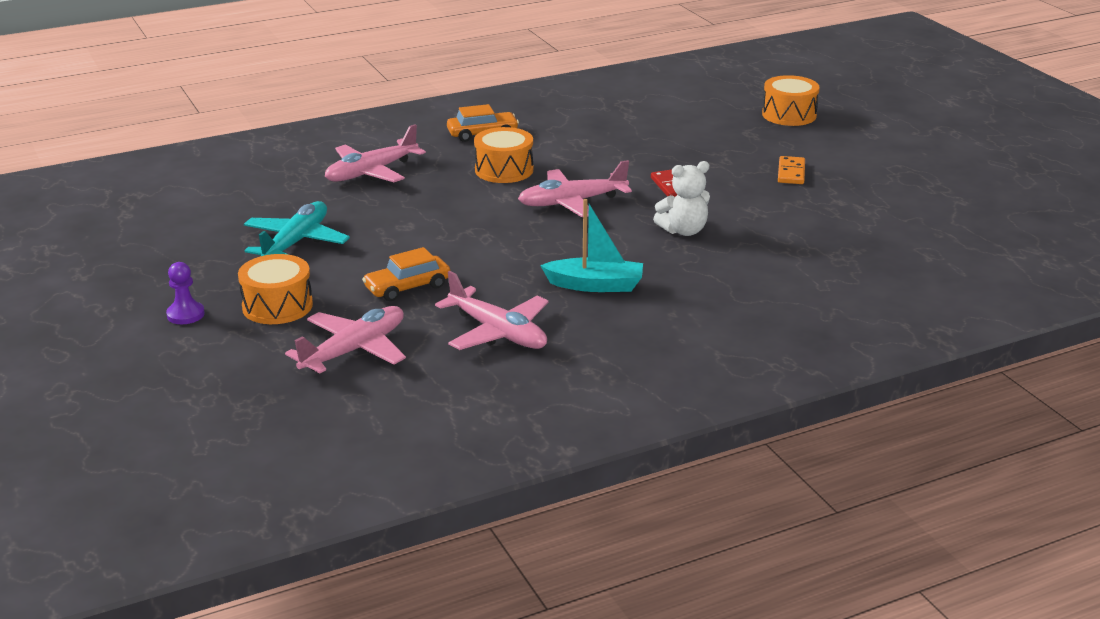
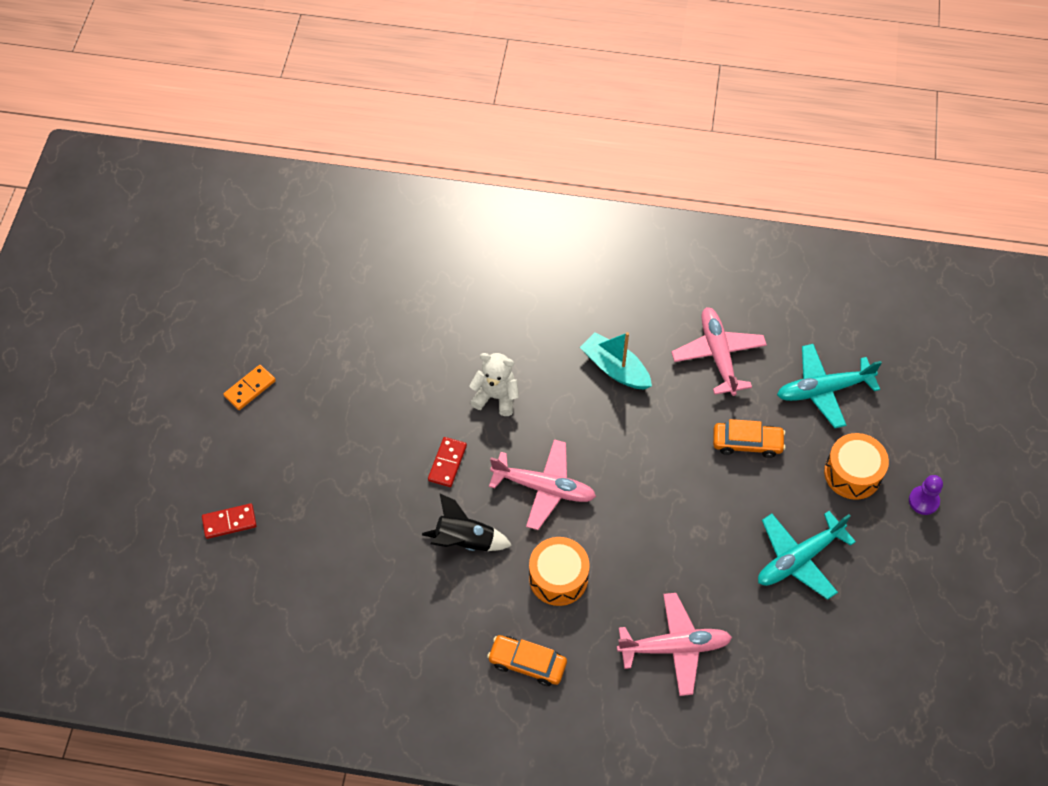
camera: 145 degrees left, 30 degrees up
(354, 350) = (823, 390): pink plane -> turquoise plane
(602, 161) = (465, 540): none -> black rocket
(789, 115) = (229, 522): orange drum -> red domino
(791, 173) = (335, 426): orange domino -> orange domino (250, 388)

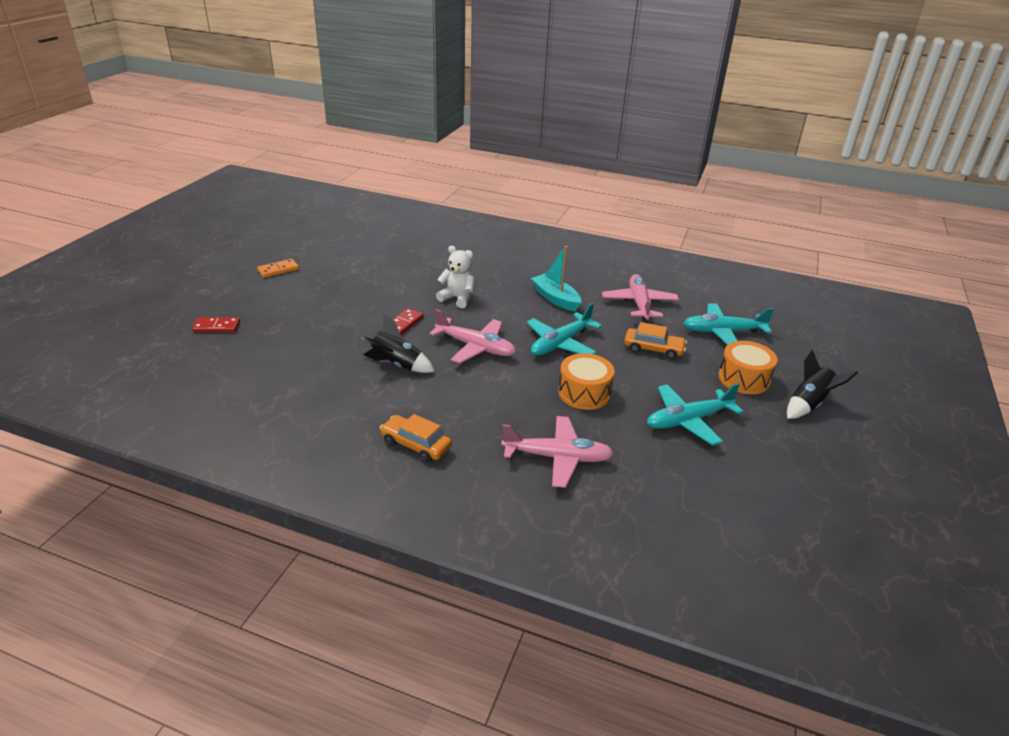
camera: 10 degrees right, 25 degrees down
(558, 577) = (467, 397): orange drum -> orange drum (584, 393)
(639, 458) = (560, 344): none -> turquoise plane
(923, 501) = (808, 404): purple pawn -> black rocket

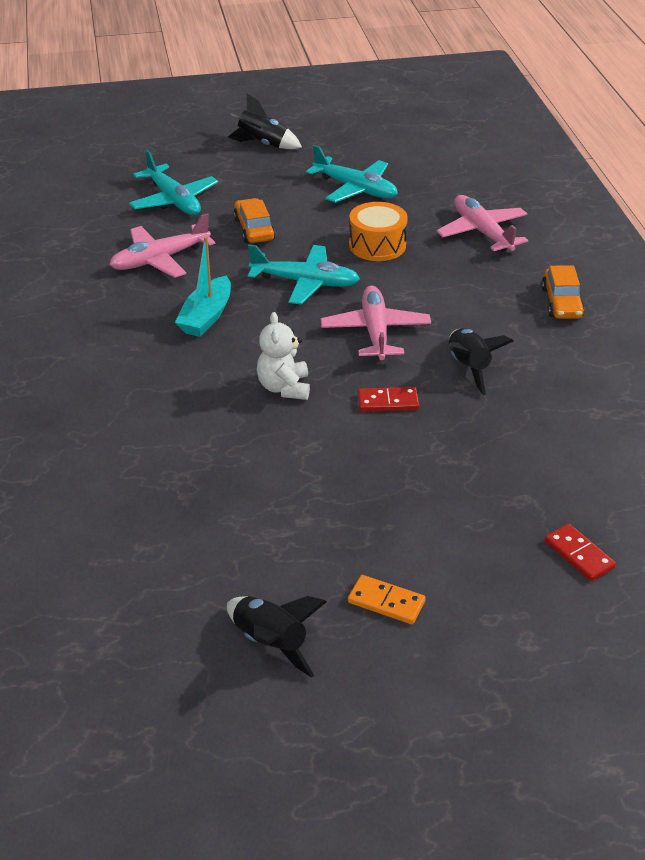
camera: 120 degrees left, 5 degrees up
(301, 241) = (270, 643): none -> black rocket
(744, 379) = (255, 176): orange drum -> none

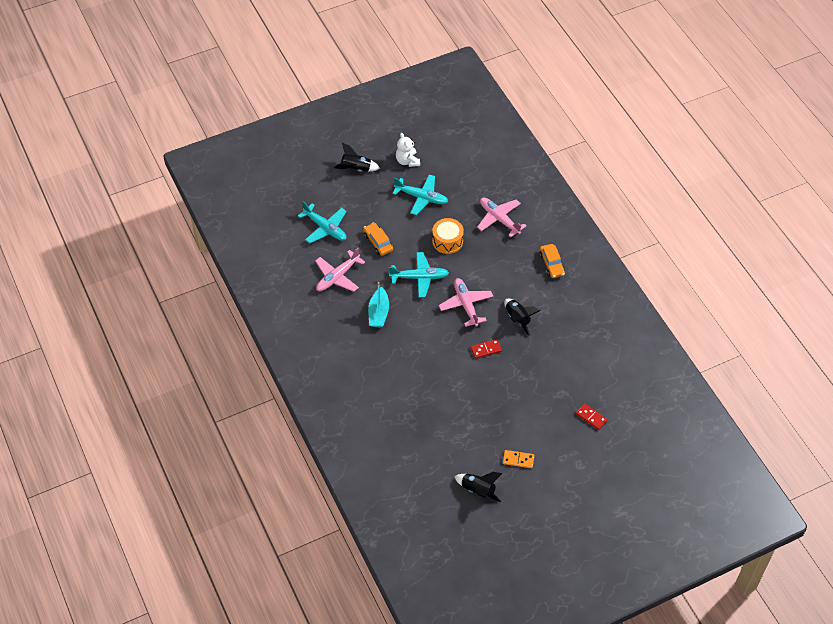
camera: 15 degrees left, 15 degrees up
(284, 388) = (434, 351): white teddy bear -> white teddy bear (407, 161)

